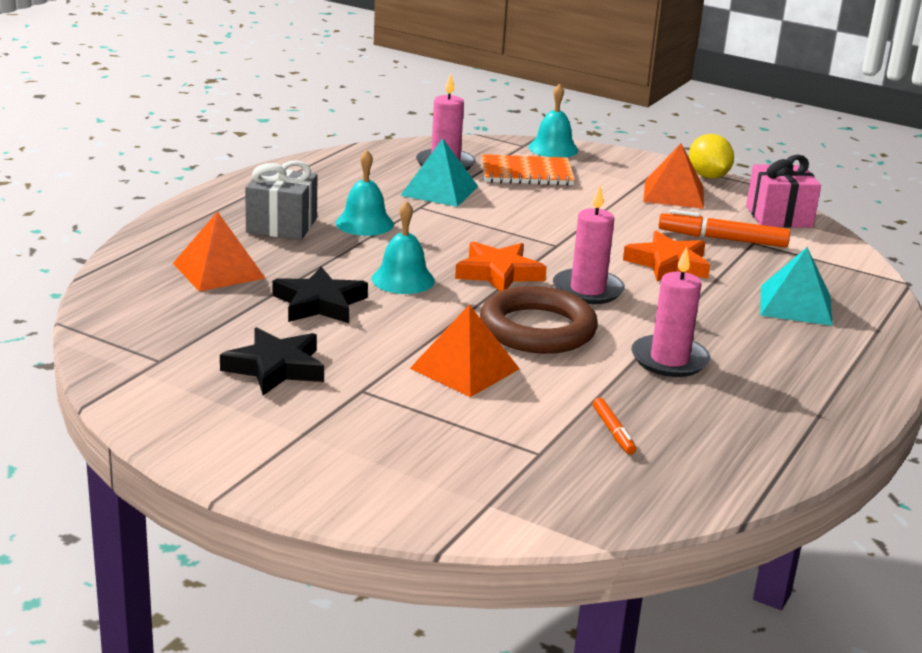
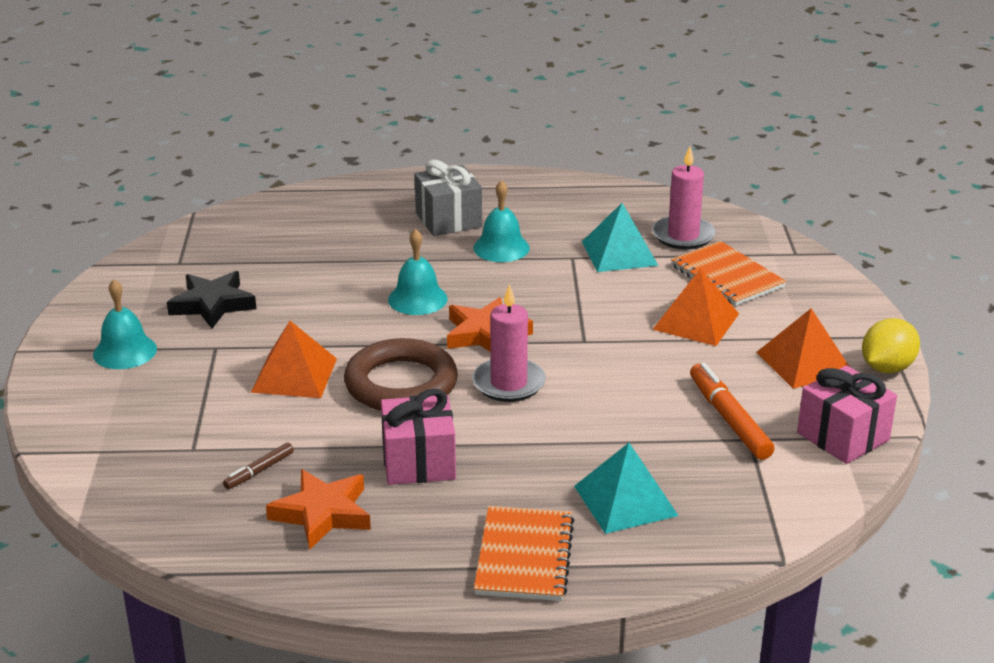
camera: 60 degrees right, 5 degrees up
(219, 270) = (338, 228): orange pyramid -> orange pyramid (696, 321)
(319, 303) = (332, 283): black star -> none
(553, 148) = (813, 269): turquoise bell -> turquoise bell (125, 351)
(613, 431) = (259, 471): orange marker -> brown marker
(668, 264) = (624, 406): orange star -> orange star (323, 513)
(669, 360) = (418, 462): pink candle -> pink gift
(839, 362) = (524, 556): none -> orange notebook

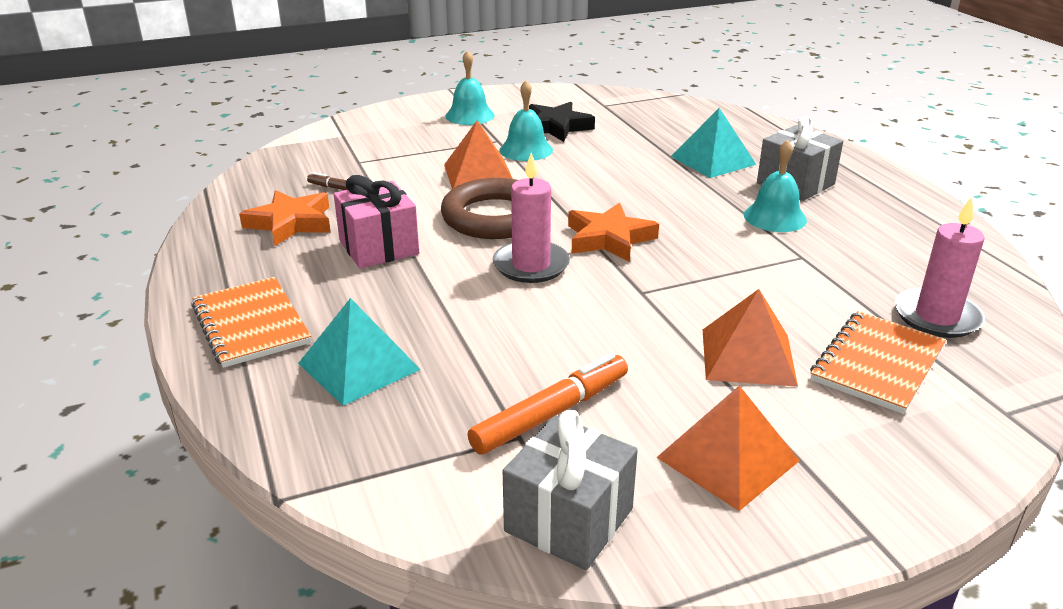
camera: 70 degrees right, 0 degrees up
(417, 299) = (639, 197): turquoise bell -> turquoise bell (526, 150)
(524, 556) = (251, 324): orange notebook -> orange notebook turned 75 degrees clockwise
(619, 253) = (843, 282): turquoise pyramid -> turquoise pyramid (712, 160)
(843, 436) = (569, 520): pink gift -> grey gift
(887, 368) = (780, 546): yellow lemon -> none

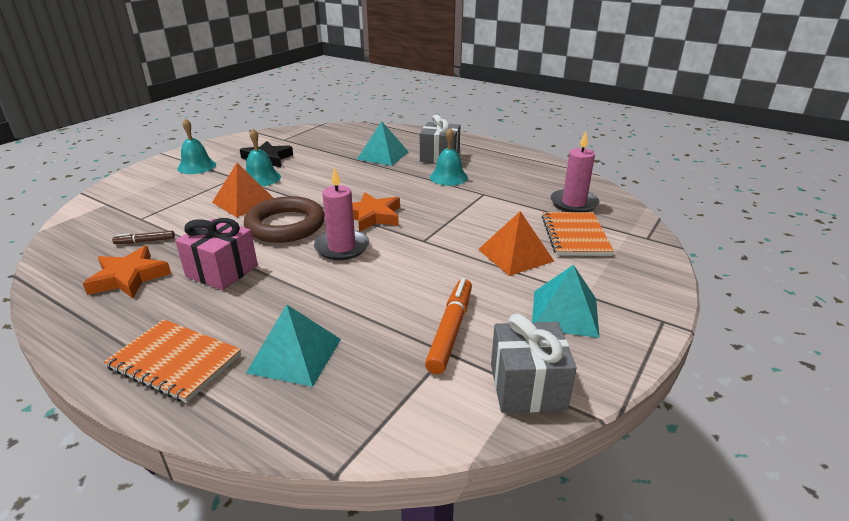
camera: 35 degrees left, 0 degrees up
(727, 458) = (564, 313): orange pyramid -> turquoise pyramid

